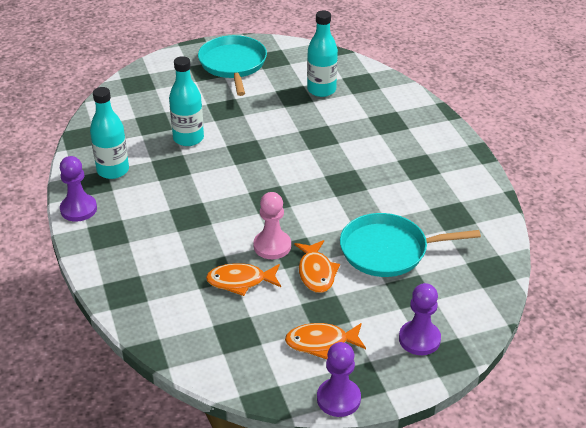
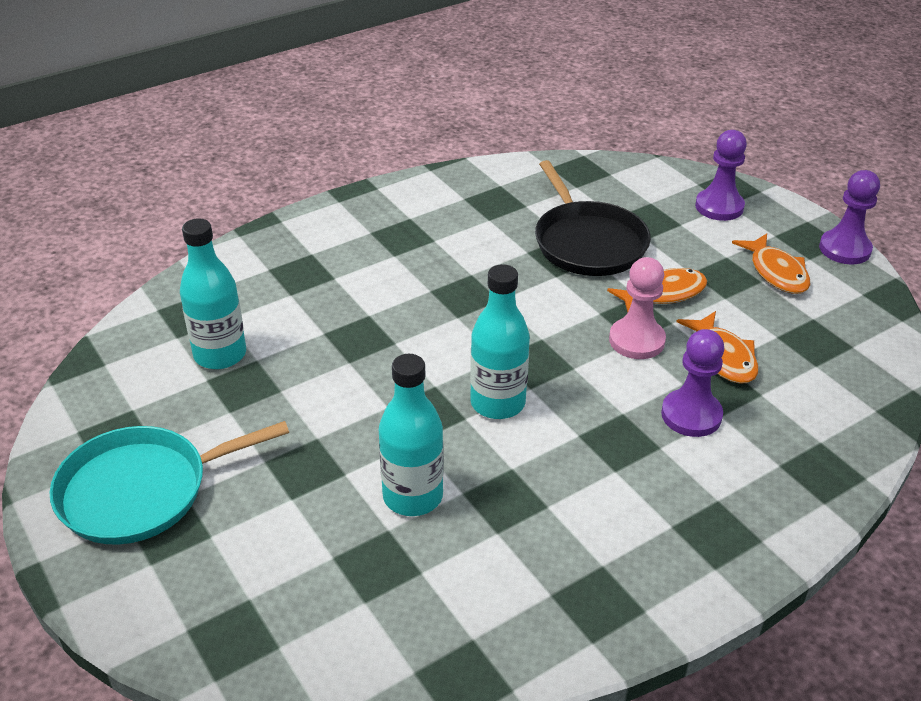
camera: 105 degrees left, 0 degrees up
(78, 209) = (679, 598): purple pawn -> purple pawn (691, 415)
(113, 170) = (549, 582): turquoise bottle -> turquoise bottle (497, 403)
(388, 250) = (588, 242): turquoise pan -> black pan

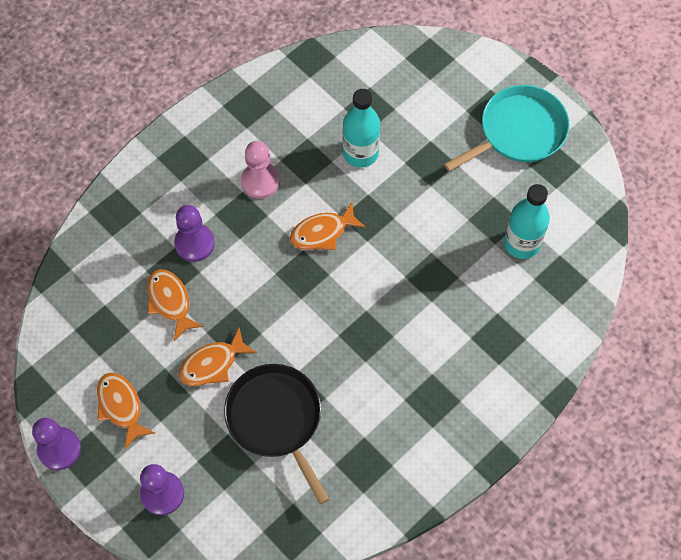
camera: 170 degrees right, 25 degrees up
(497, 403) = (322, 232): turquoise bottle -> orange fish
(636, 340) = (232, 308): pink pawn -> pink pawn (260, 181)

